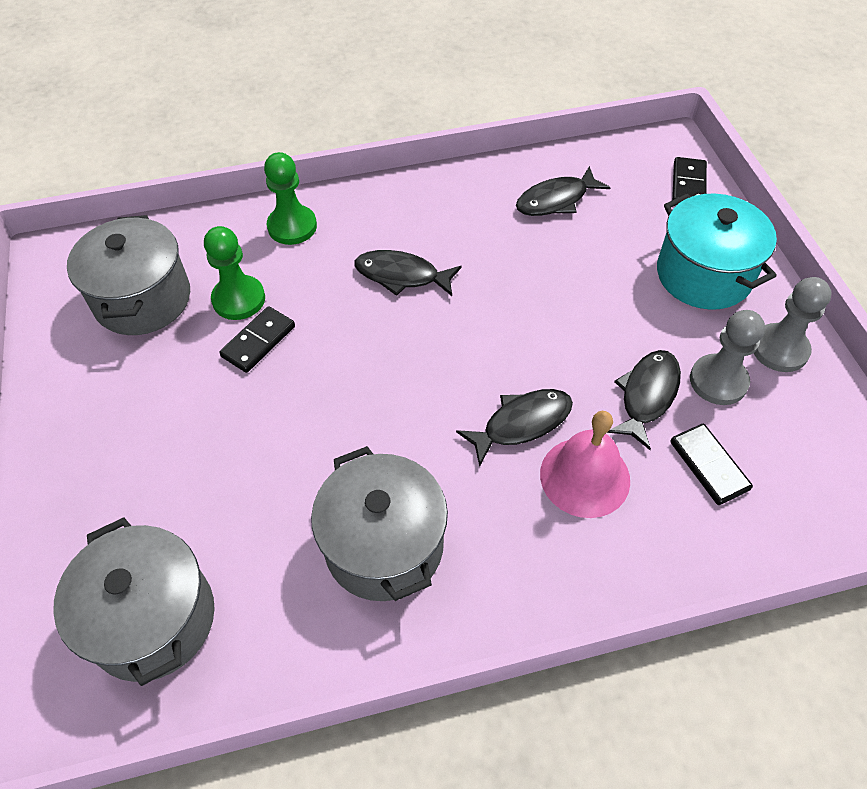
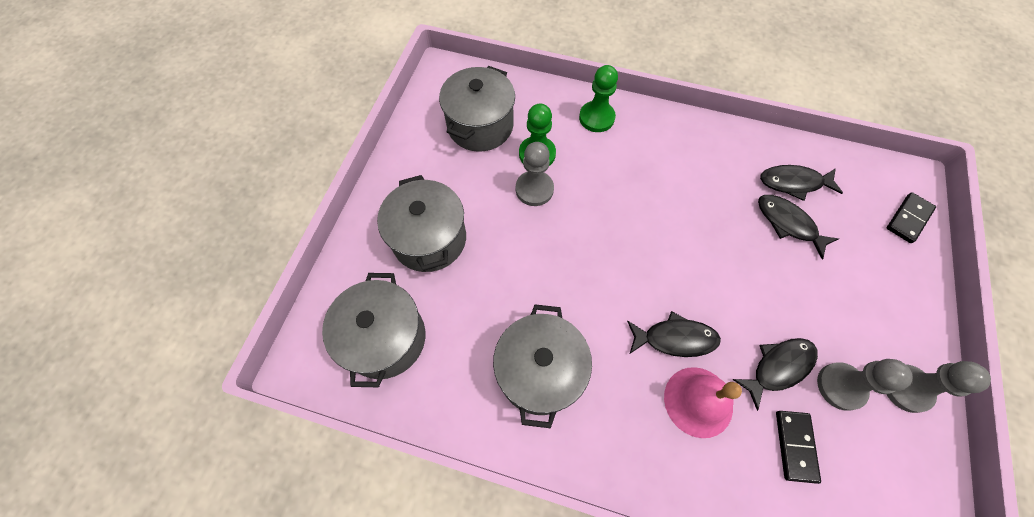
camera: 30 degrees right, 10 degrees up
(147, 466) = (429, 239): none -> grey pot
(258, 341) = (534, 189): black domino -> grey pawn
(402, 276) = (651, 188): black fish -> black fish (788, 224)
(703, 275) = (878, 297): turquoise pot -> none

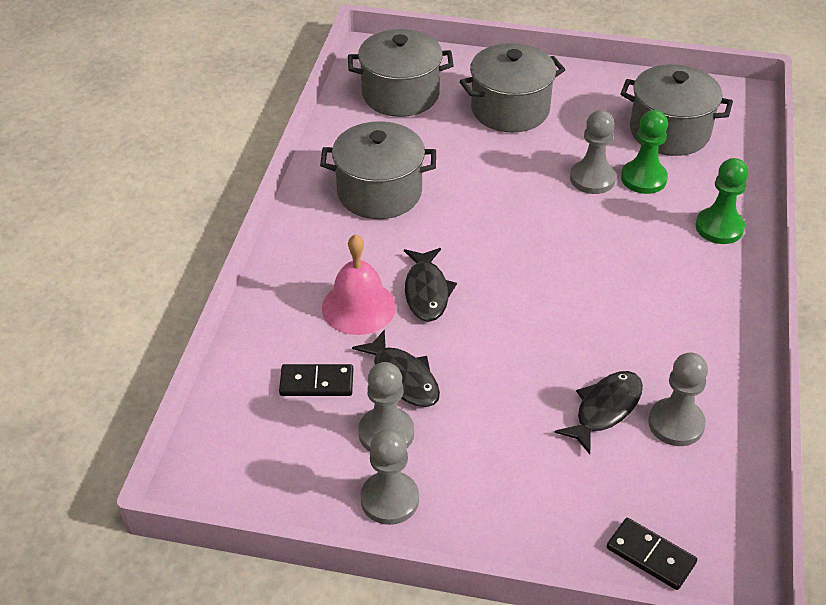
camera: 85 degrees right, 20 degrees down
(794, 183) = (676, 424): black fish -> grey pawn

